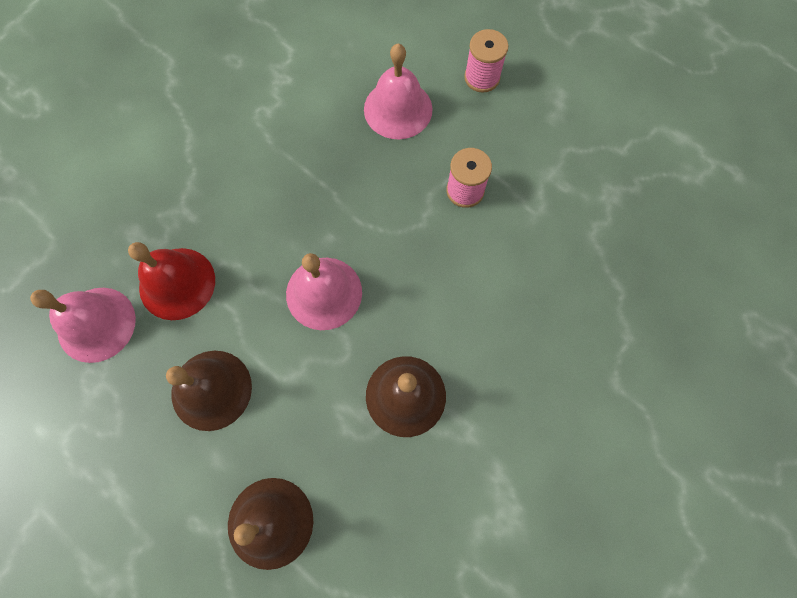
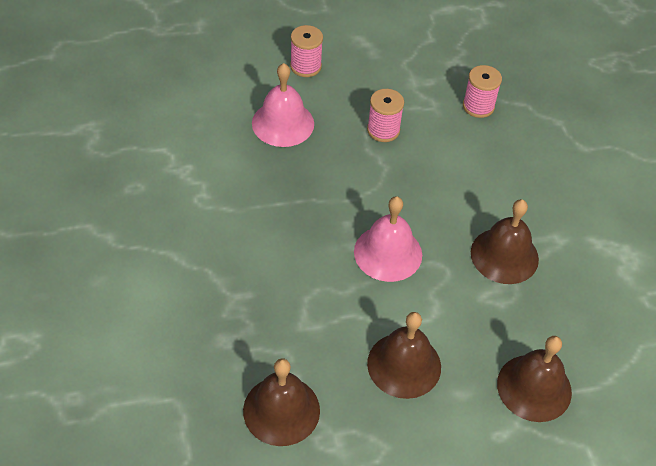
camera: 55 degrees left, 20 degrees down
(96, 324) = (281, 410): pink bell -> brown bell
(177, 283) = (296, 336): red bell -> none
(575, 249) = (478, 106): none -> pink spool

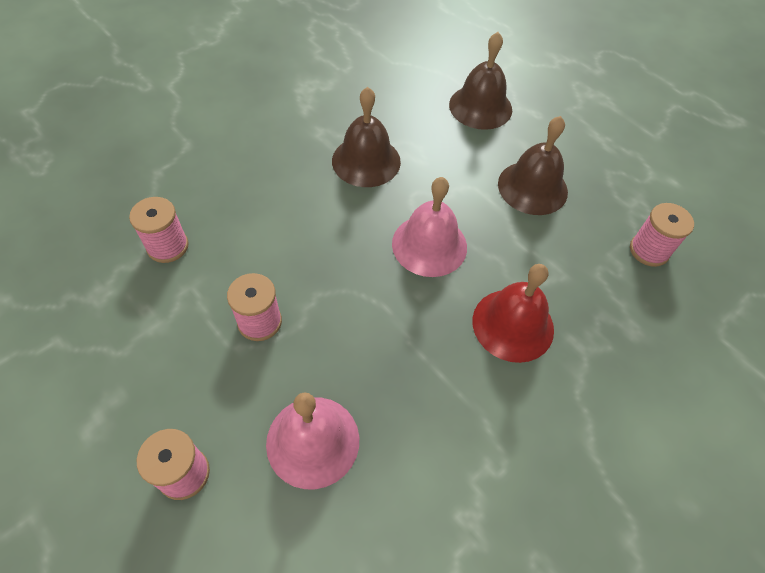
camera: 120 degrees left, 5 degrees up
(281, 410) = (649, 250): brown bell -> pink spool
(284, 265) = (513, 325): none -> red bell

